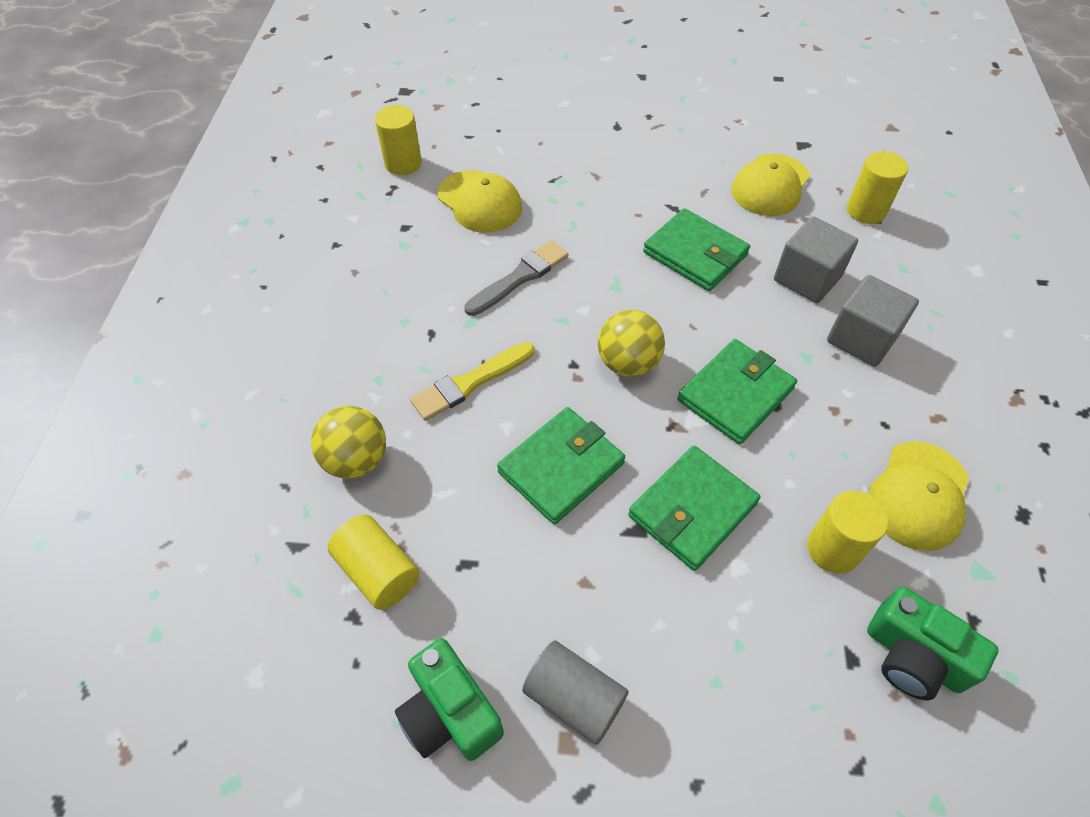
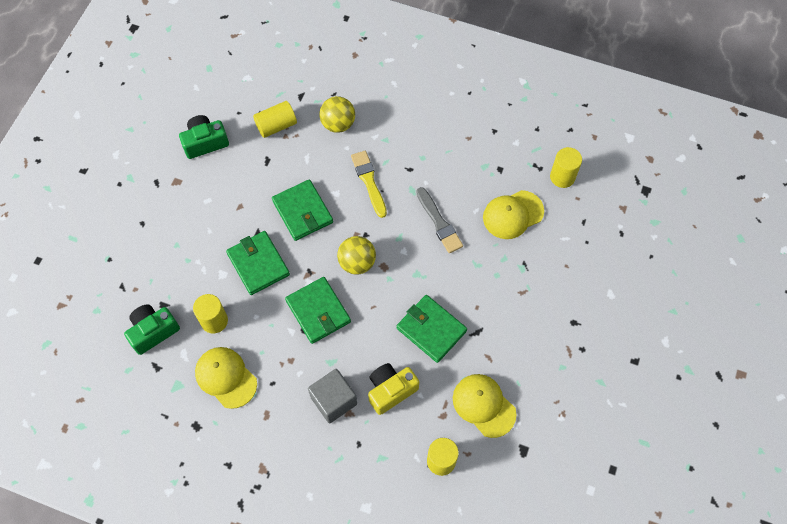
camera: 105 degrees right, 10 degrees up
(574, 698) = (192, 188): grey cylinder -> none
(695, 253) = (431, 329): green wallet -> green wallet turned 75 degrees clockwise
(807, 278) = (390, 390): grey cube -> yellow camera

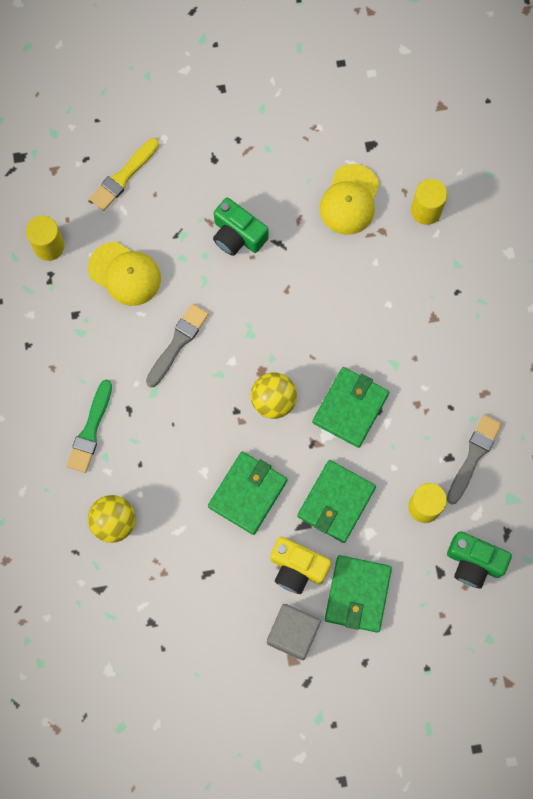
camera: 120 degrees left, 10 degrees up
(205, 142) = (224, 661): green camera -> green camera (237, 235)
(226, 377) = (473, 456): yellow cap -> grey brush
(276, 126) = (156, 592): yellow cylinder -> none
(333, 400) = (431, 338): grey cube -> grey cube (293, 633)
(369, 181) = (169, 444): yellow brush -> yellow brush (123, 177)
(390, 390) = (388, 291): yellow camera -> yellow camera (297, 568)
(409, 139) = (90, 430): none -> green brush
(431, 329) = (302, 287): green wallet -> green wallet (357, 594)

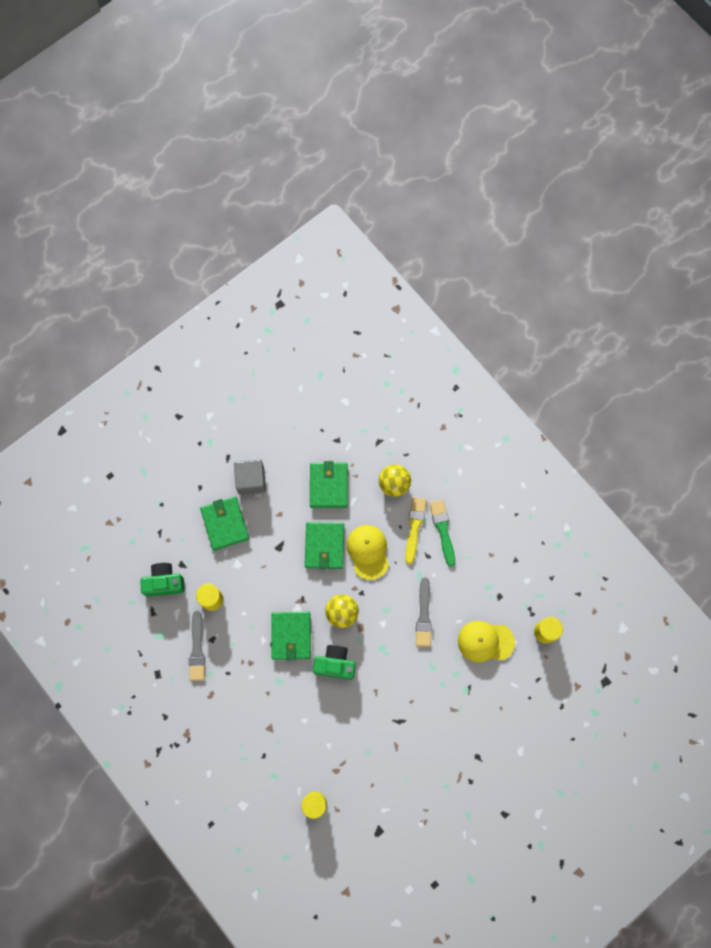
camera: 150 degrees right, 0 degrees up
(123, 177) = (529, 708): yellow brush -> yellow brush (414, 527)
(237, 235) = (429, 711): green camera -> green camera (335, 664)
(297, 568) = (269, 519): yellow camera -> none
(336, 502) = (267, 571): green wallet -> green wallet (328, 486)
(349, 200) = (370, 781): yellow cap -> yellow cap (368, 551)

